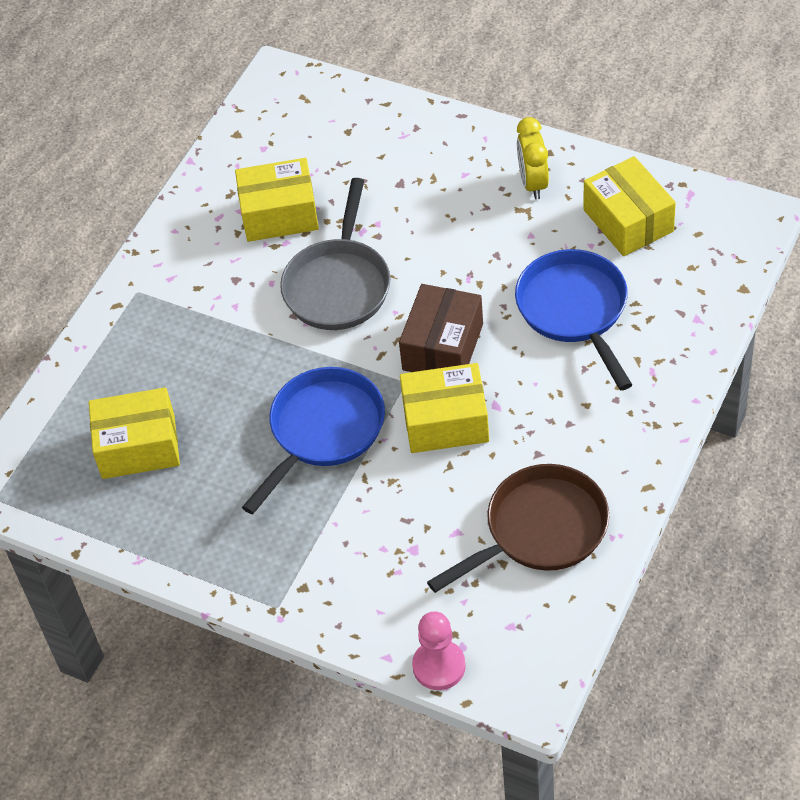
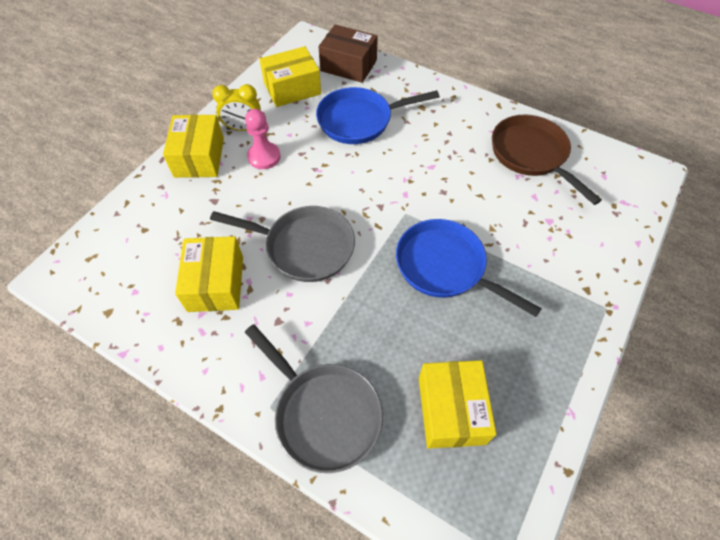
camera: 90 degrees left, 5 degrees up
(132, 336) = (323, 413): none -> grey pan
(439, 666) = (640, 215): pink pawn -> pink pawn (264, 157)
(442, 347) = (377, 189): brown box -> brown box (348, 65)
(445, 422) = (443, 193): yellow box -> yellow box (199, 157)

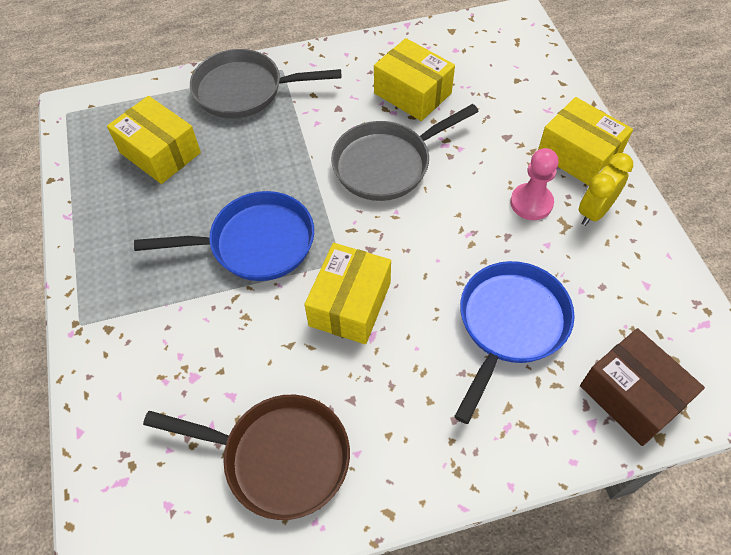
camera: 135 degrees right, 0 degrees up
(292, 88) = (631, 299): yellow box -> yellow box (350, 304)
(348, 65) = (631, 395): brown box -> brown box turned 75 degrees clockwise

